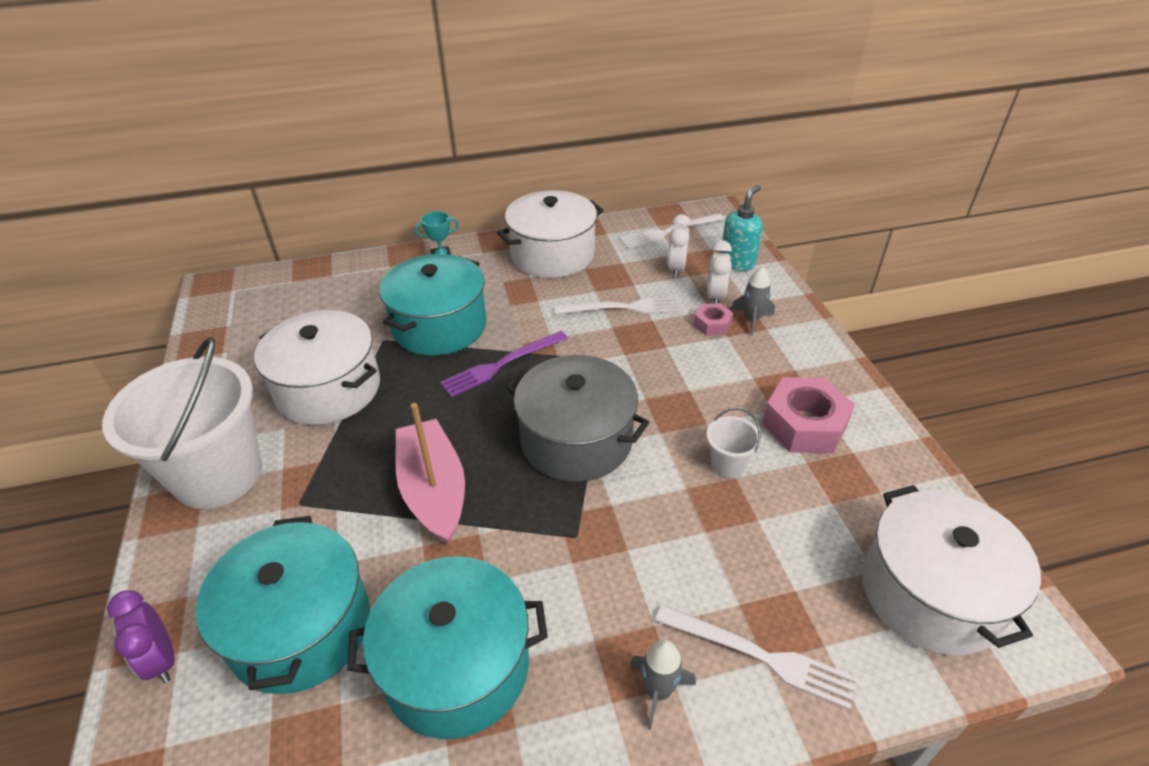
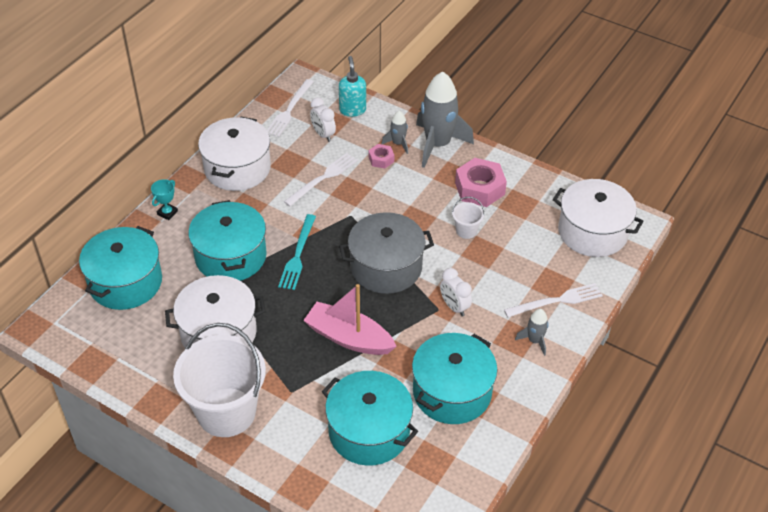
camera: 45 degrees left, 5 degrees up
(162, 659) = (326, 489): purple clock -> none
(327, 293) = (125, 282): none -> turquoise pot
(501, 365) = (298, 255): purple fork -> turquoise fork
(715, 297) = (364, 140): white clock -> white clock (454, 307)
(802, 346) = (438, 144): none -> grey rocket

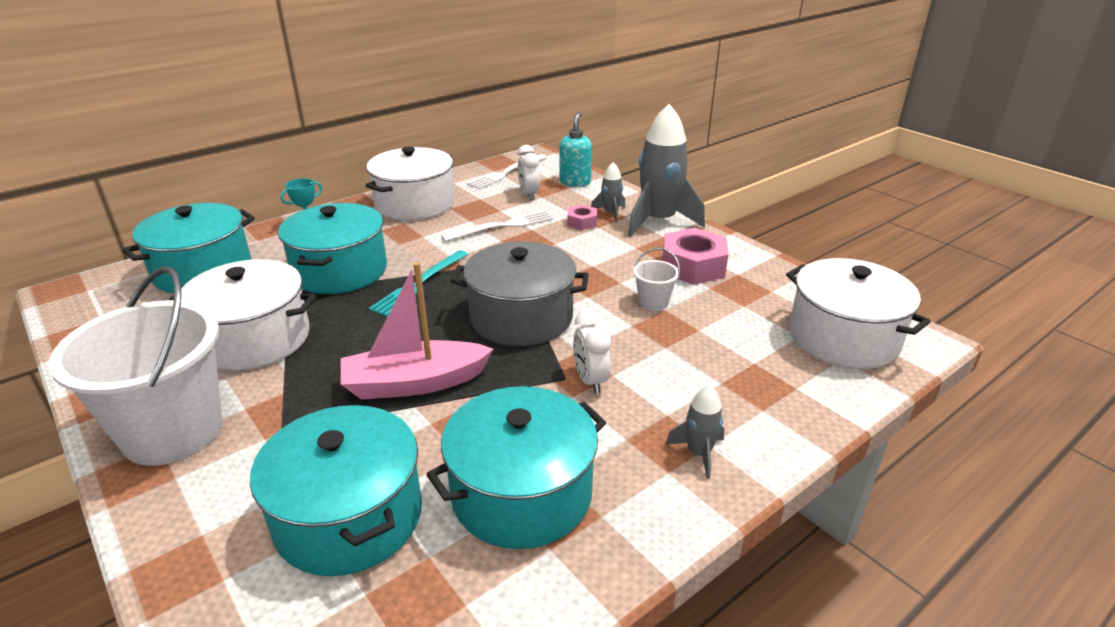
camera: 20 degrees right, 15 degrees down
(349, 338) = (415, 383): pink boat -> pink boat turned 60 degrees counterclockwise
(556, 301) = (757, 408): white fork -> none

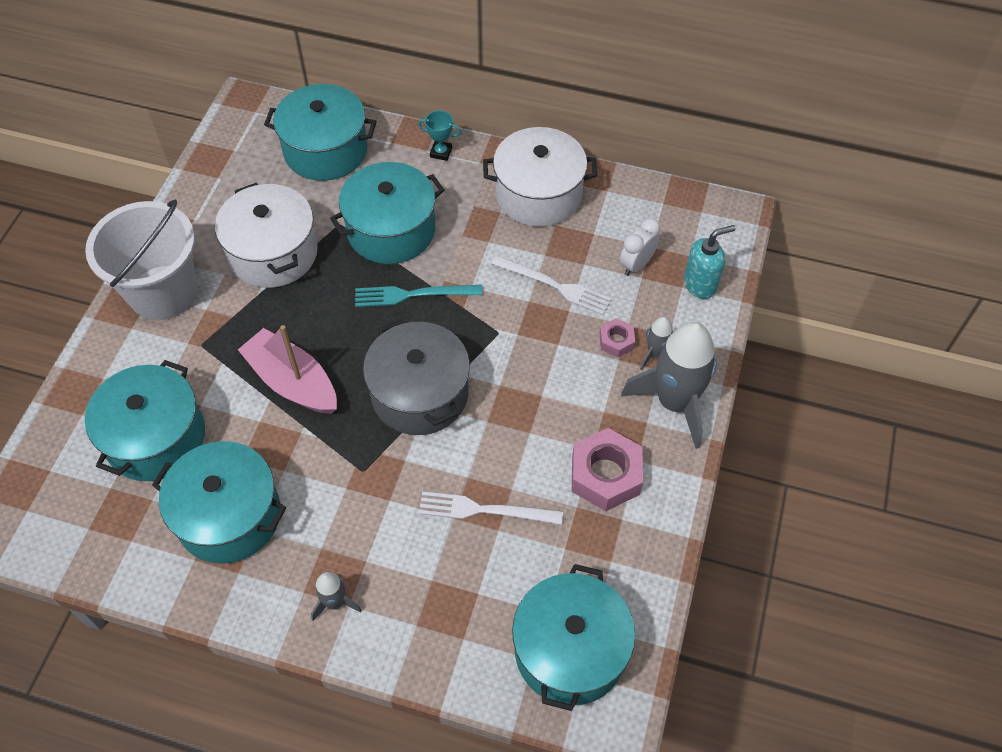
camera: 55 degrees right, 25 degrees up
(506, 173) = (667, 216): white fork -> white fork (484, 510)
(590, 380) = (371, 489): white clock -> none
(653, 302) = (515, 475): white bucket -> none
(843, 338) = (570, 650): white pot -> turquoise pot

